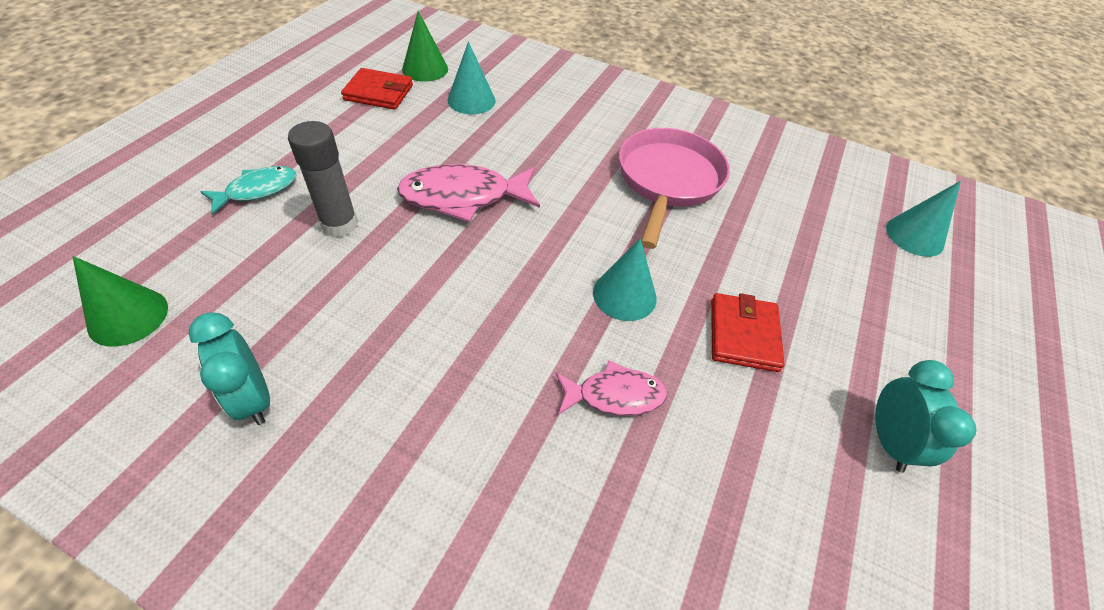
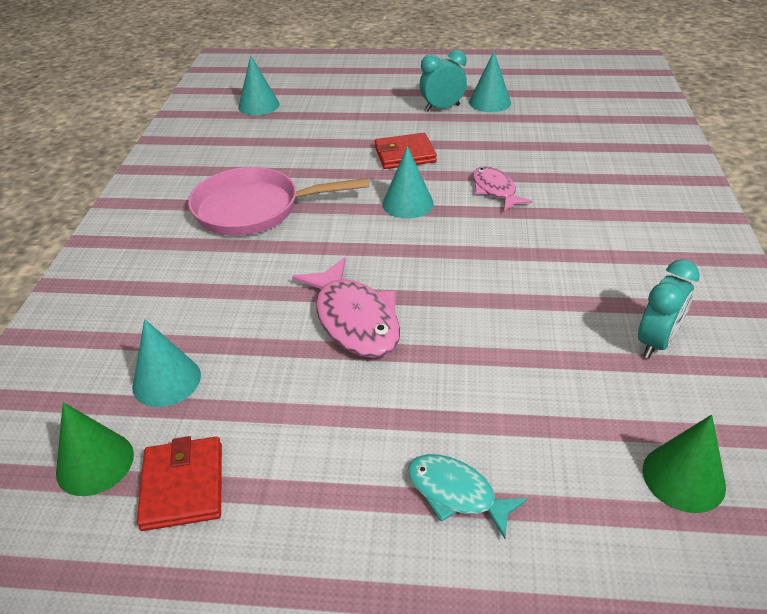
camera: 105 degrees left, 10 degrees down
(339, 224) = (454, 389): grey glue stick -> none
(907, 531) = (490, 102): none -> turquoise cone

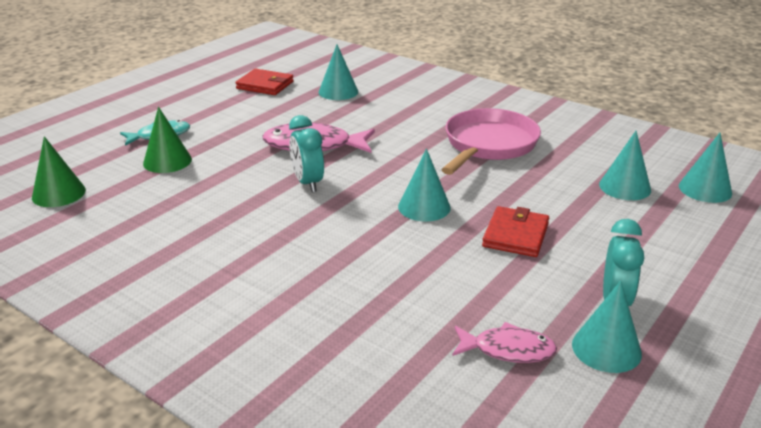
camera: 120 degrees right, 10 degrees down
(95, 463) = (306, 72): green cone -> green cone (167, 161)
(283, 132) = (625, 187): none -> turquoise cone
(495, 190) = (395, 258): pink fish -> pink fish (508, 350)
(656, 342) = (132, 238): turquoise clock -> turquoise clock (308, 183)

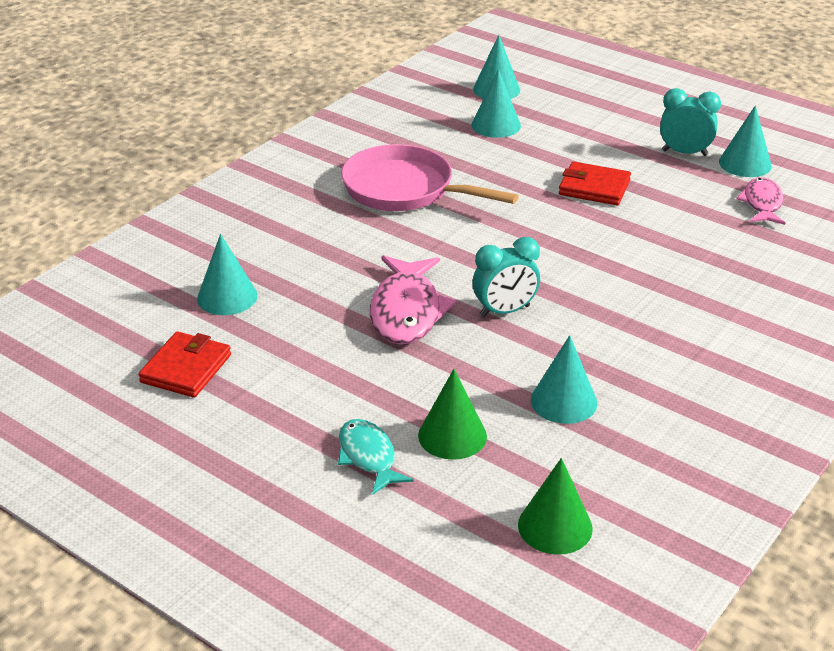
camera: 90 degrees left, 5 degrees up
(424, 207) = (549, 234): turquoise cone -> turquoise cone (563, 401)

